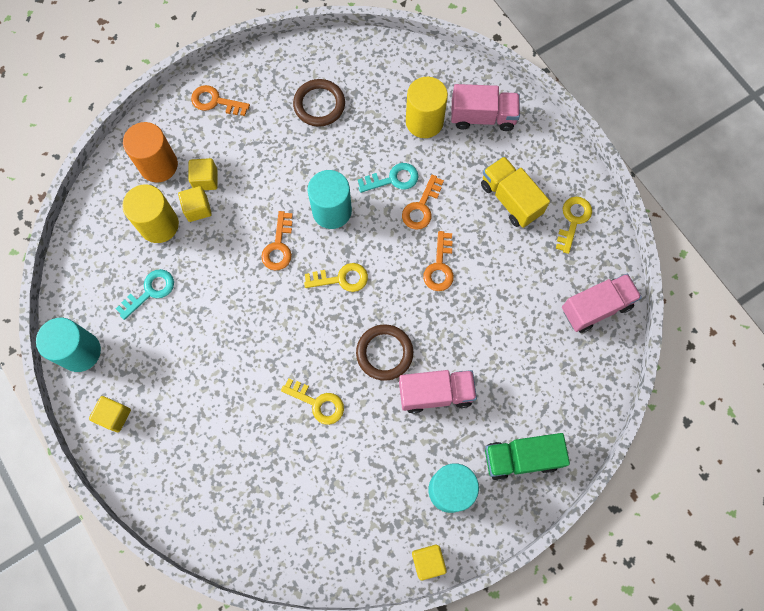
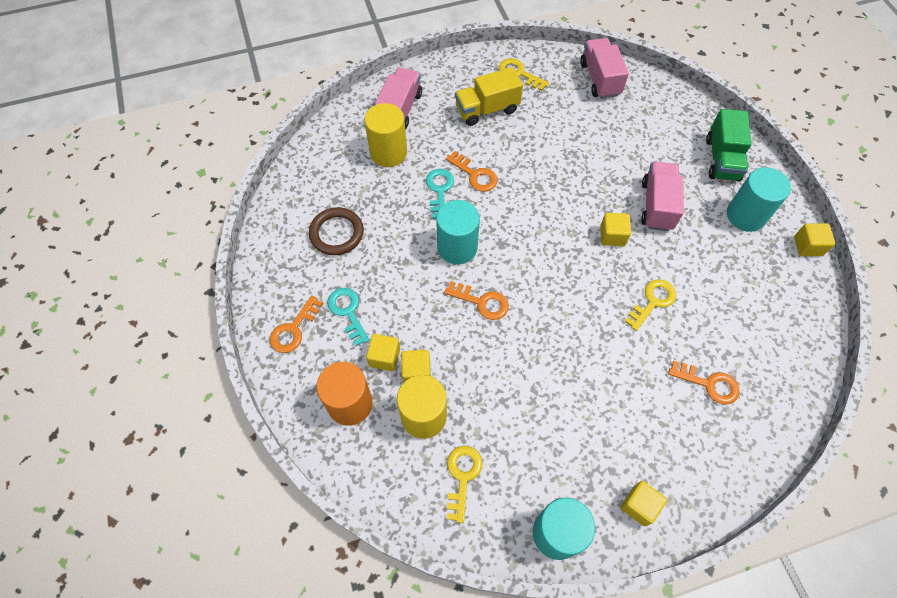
camera: 75 degrees left, 10 degrees down
(150, 291) = (501, 440): turquoise key -> turquoise key (348, 312)
(341, 279) = (530, 254): yellow key -> yellow key (462, 476)
(384, 353) = (612, 236): brown ring -> yellow cube
(439, 267) = (537, 175): orange key -> orange key (709, 384)

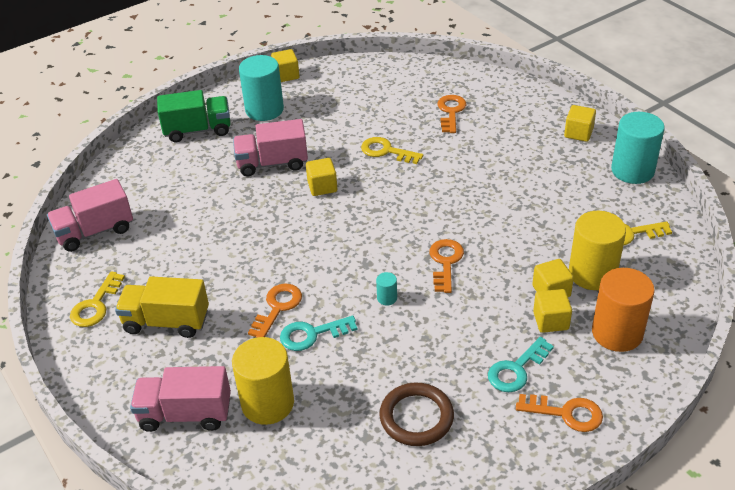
camera: 105 degrees left, 20 degrees down
(457, 247) = (387, 298): turquoise cylinder -> turquoise cylinder, size x0.42
(487, 109) = (166, 322): yellow truck -> yellow truck turned 135 degrees clockwise

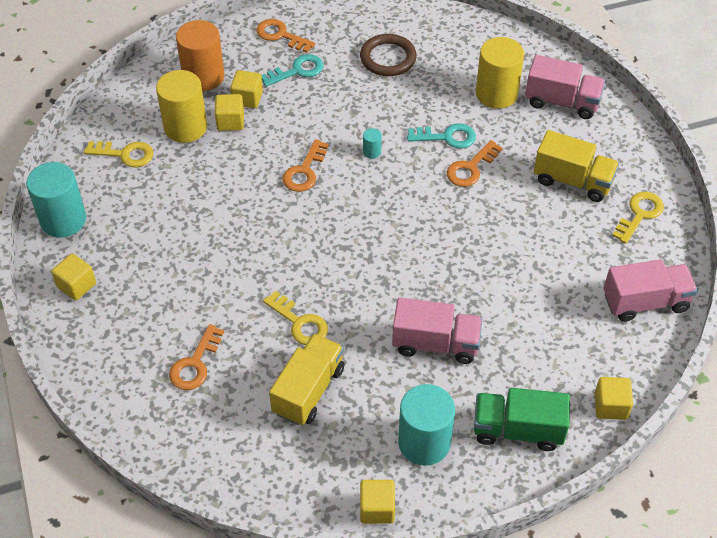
camera: 165 degrees left, 10 degrees up
(322, 187) = (389, 292): yellow cube -> yellow cube (610, 406)
(359, 117) = (308, 390): none -> yellow truck

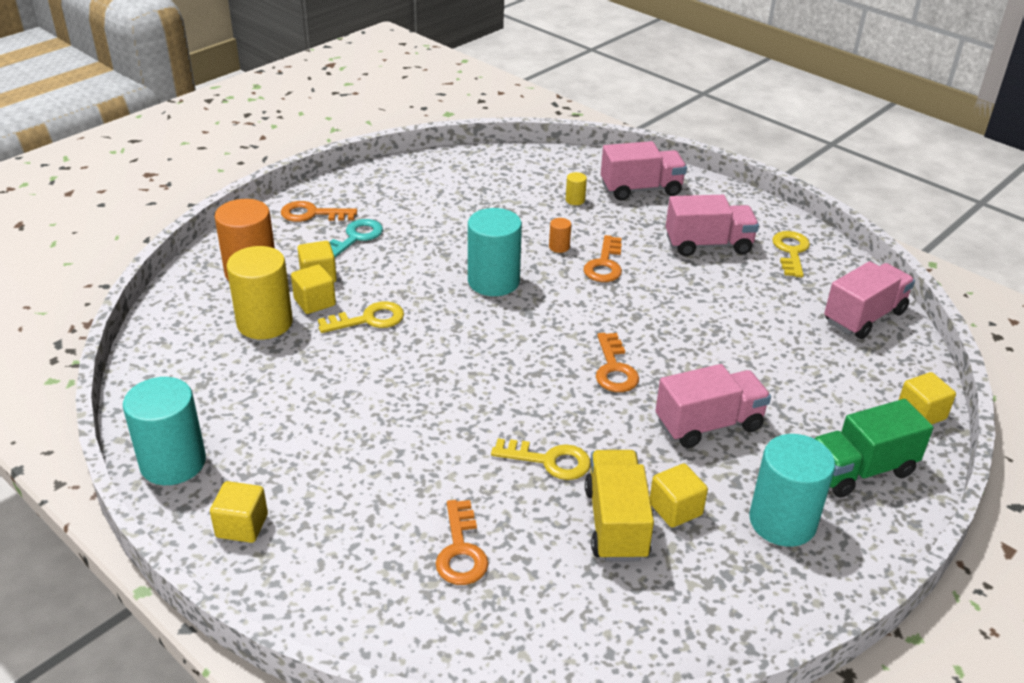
camera: 30 degrees left, 15 degrees down
(125, 154) = (208, 371): yellow key -> yellow key (369, 319)
(304, 171) = (435, 320): orange key -> orange key (614, 369)
(372, 152) = (493, 281): turquoise cylinder -> turquoise cylinder, size x2.38
(377, 509) = (795, 611): yellow cube -> yellow cube (675, 509)
(388, 58) = (443, 202): brown ring -> none
(447, 137) = (559, 247): turquoise key -> orange cylinder
(496, 94) = (575, 200): yellow cylinder -> yellow cylinder, size x0.42
(573, 181) = (708, 245): yellow truck -> pink truck

